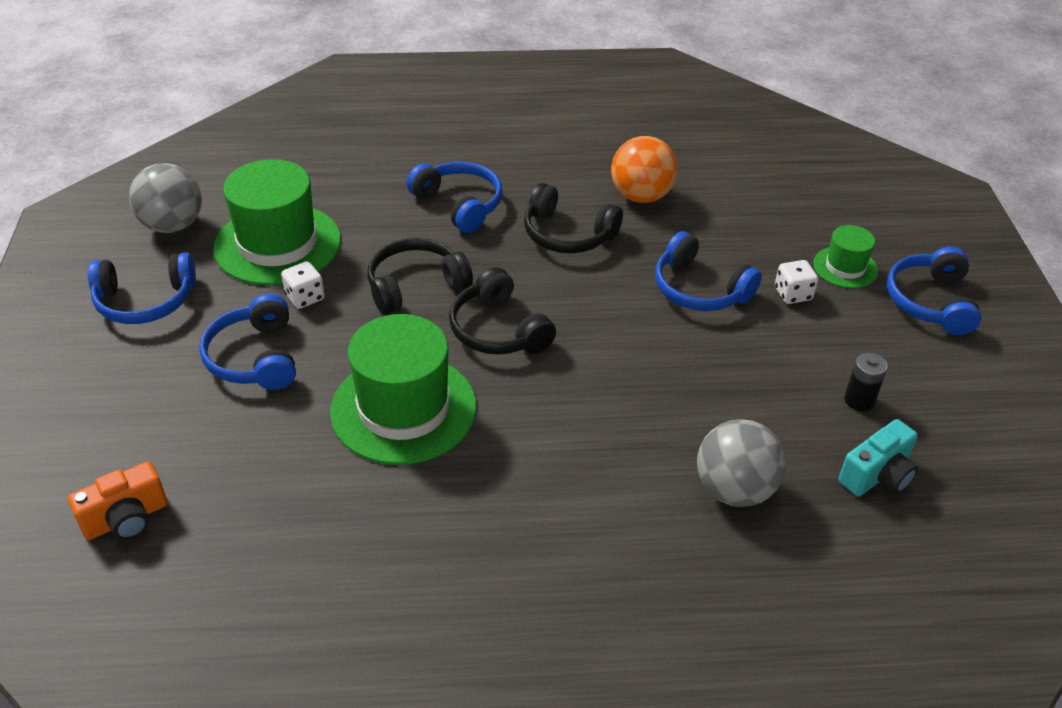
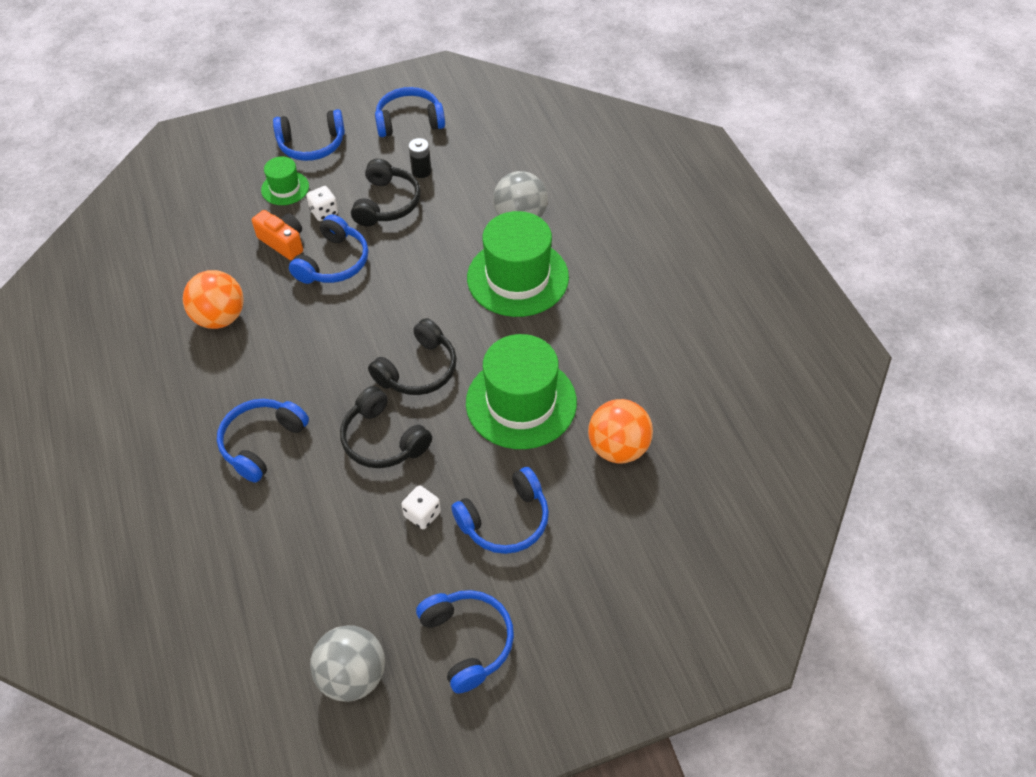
camera: 105 degrees left, 10 degrees up
(126, 519) = (689, 531): orange camera -> orange camera (283, 242)
(277, 244) = (357, 567): green hat -> green hat (517, 277)
(284, 484) = (618, 448): none -> orange ball
(567, 234) = (286, 355): black headphones -> black headphones (386, 203)
(877, 475) = (482, 159): turquoise camera -> none
(976, 408) = (409, 121): none -> blue headphones

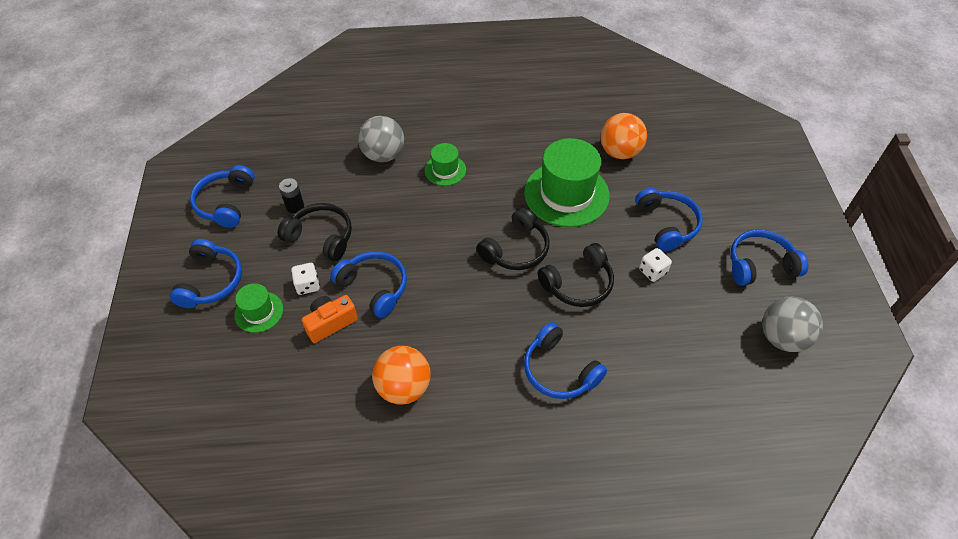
camera: 75 degrees left, 0 degrees up
(418, 370) = (515, 249): black headphones -> black headphones turned 75 degrees clockwise
(517, 277) = (445, 170): green hat -> green hat, size x0.50

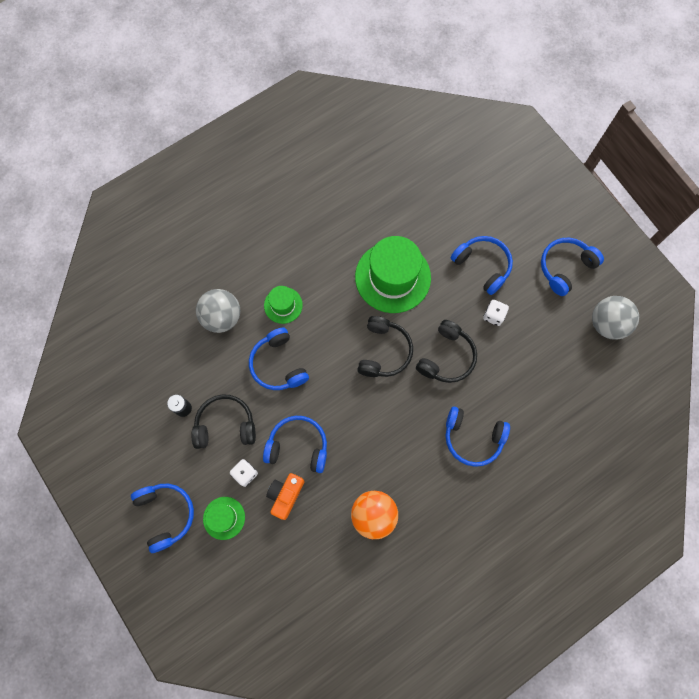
camera: 30 degrees left, 20 degrees up
(226, 203) = (122, 437): blue headphones -> blue headphones (278, 364)
(619, 152) = (411, 212): orange ball -> none

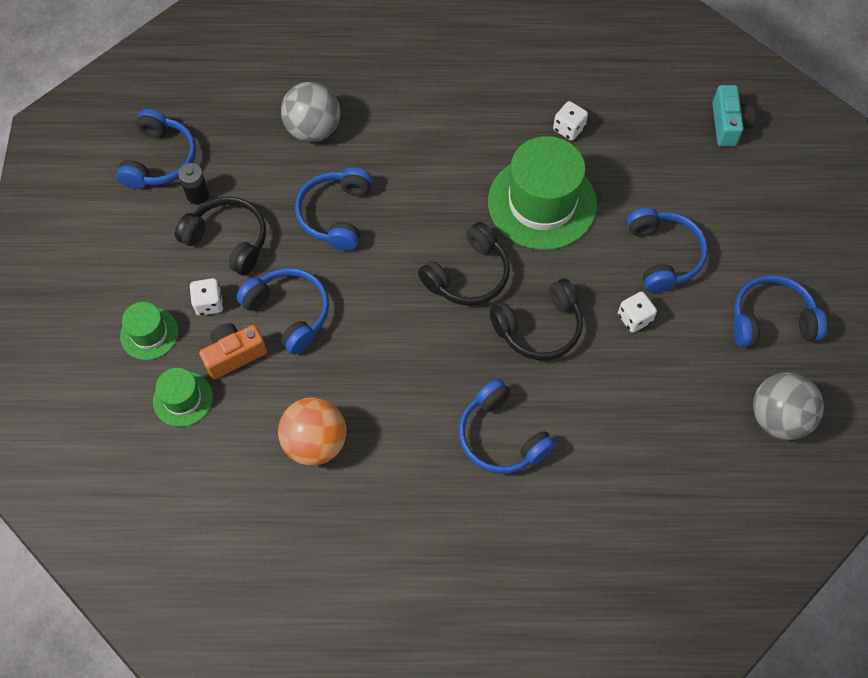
camera: 35 degrees right, 10 degrees down
(166, 514) = (92, 289): blue headphones -> blue headphones (160, 159)
(283, 305) = (390, 157): green hat -> green hat (183, 399)
(374, 218) = (568, 129): none -> white dice
(461, 158) = (728, 124): none -> turquoise camera

